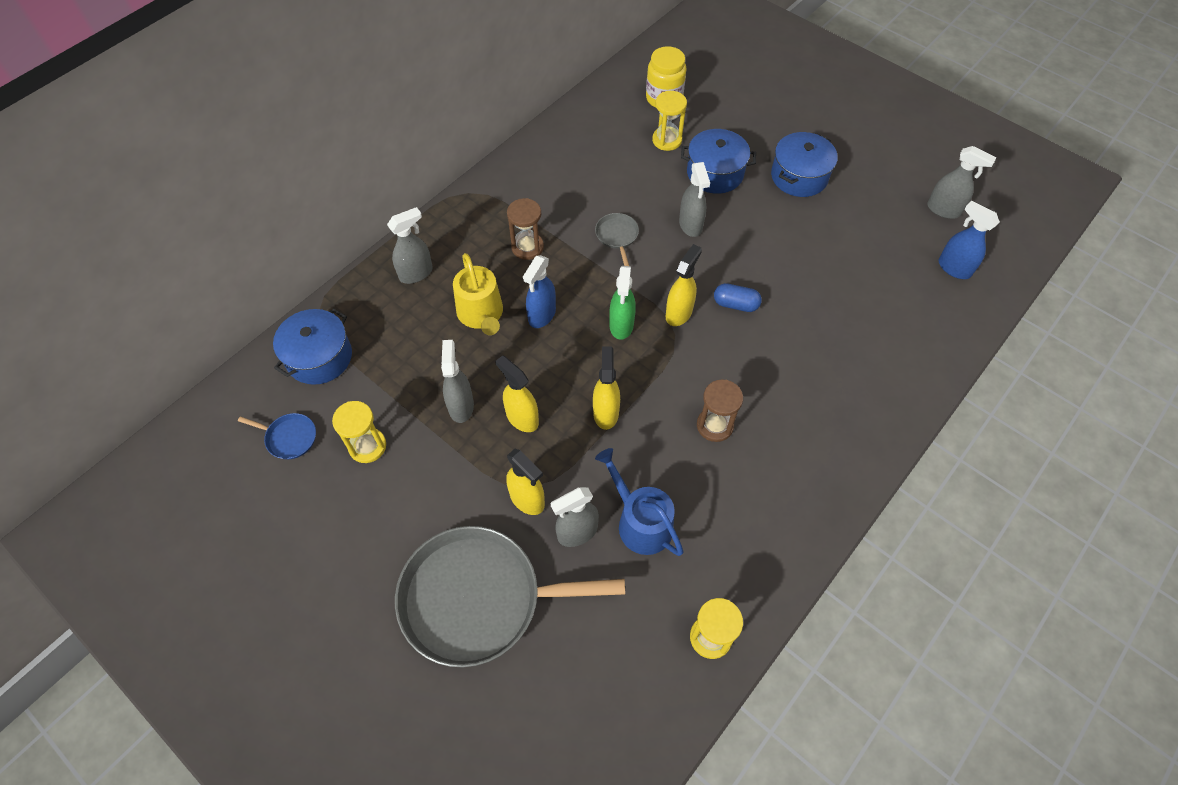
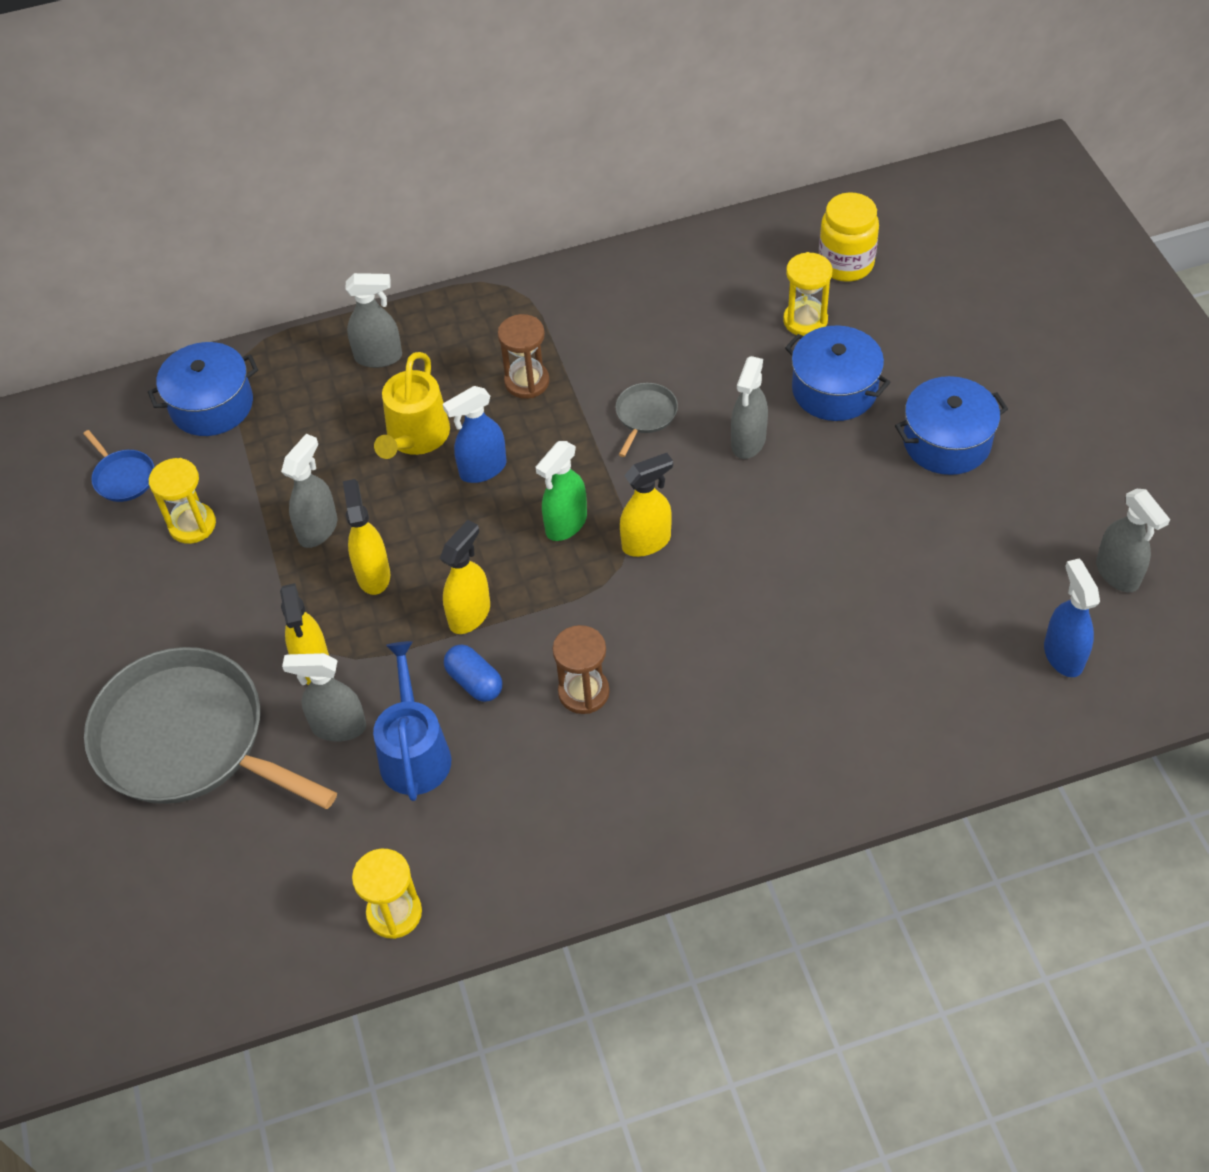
camera: 35 degrees right, 5 degrees down
(735, 304) = (726, 564): blue capsule -> blue capsule (474, 682)

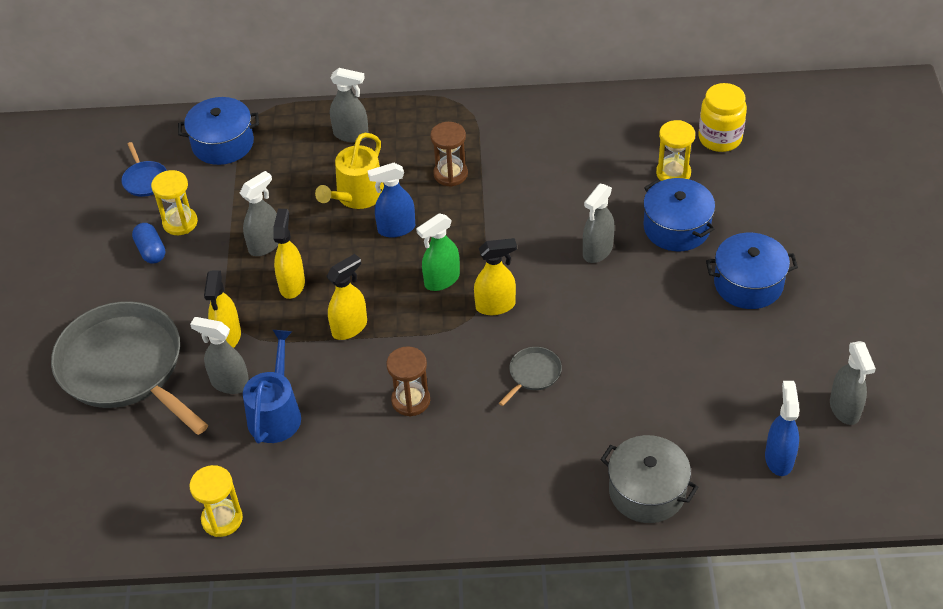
camera: 15 degrees right, 5 degrees down
(474, 682) = (336, 375): blue capsule -> blue capsule (151, 251)
(645, 415) = (528, 216): grey pan -> grey pan (533, 374)
(920, 737) = (647, 491): none -> grey pot

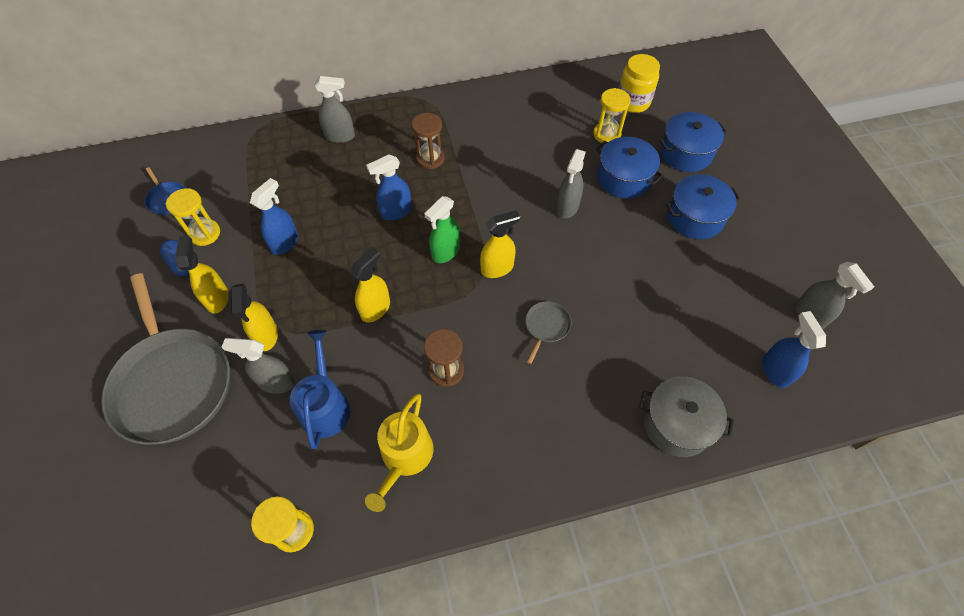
camera: 15 degrees left, 10 degrees up
(125, 367) = (173, 383): grey pan -> grey pan turned 150 degrees counterclockwise
(223, 143) = (231, 158): blue pot -> blue pot (686, 153)
(265, 245) = (285, 243): grey spray bottle -> blue spray bottle
(292, 284) = (316, 276): yellow spray bottle -> yellow spray bottle (217, 298)
(357, 196) = (356, 188): yellow watering can -> yellow watering can (405, 457)

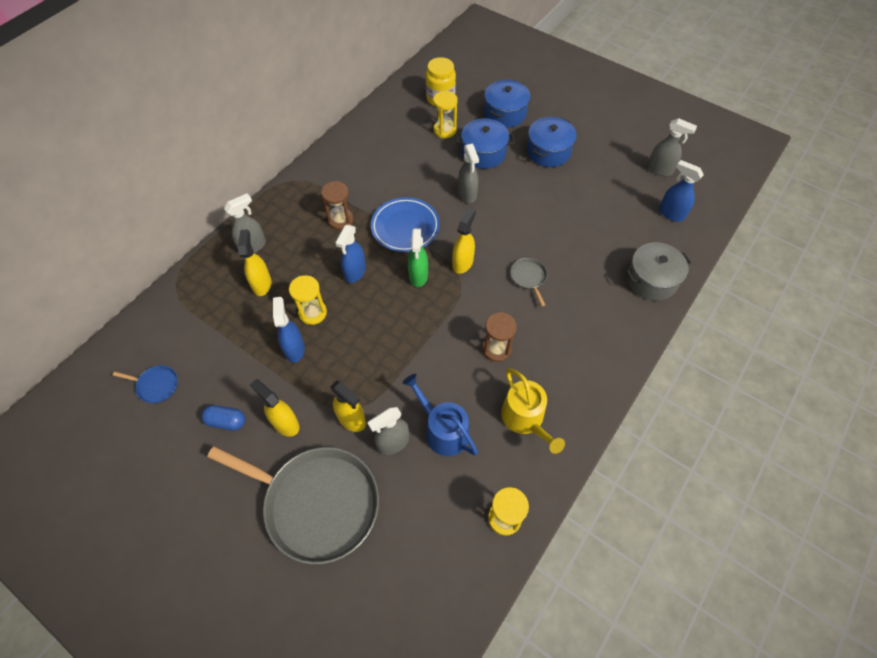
camera: 40 degrees left, 0 degrees up
(205, 233) = (220, 387): yellow hourglass -> yellow hourglass (312, 313)
(376, 309) = (410, 345): yellow spray bottle -> yellow spray bottle (262, 284)
(478, 201) = (405, 227): none -> blue plate

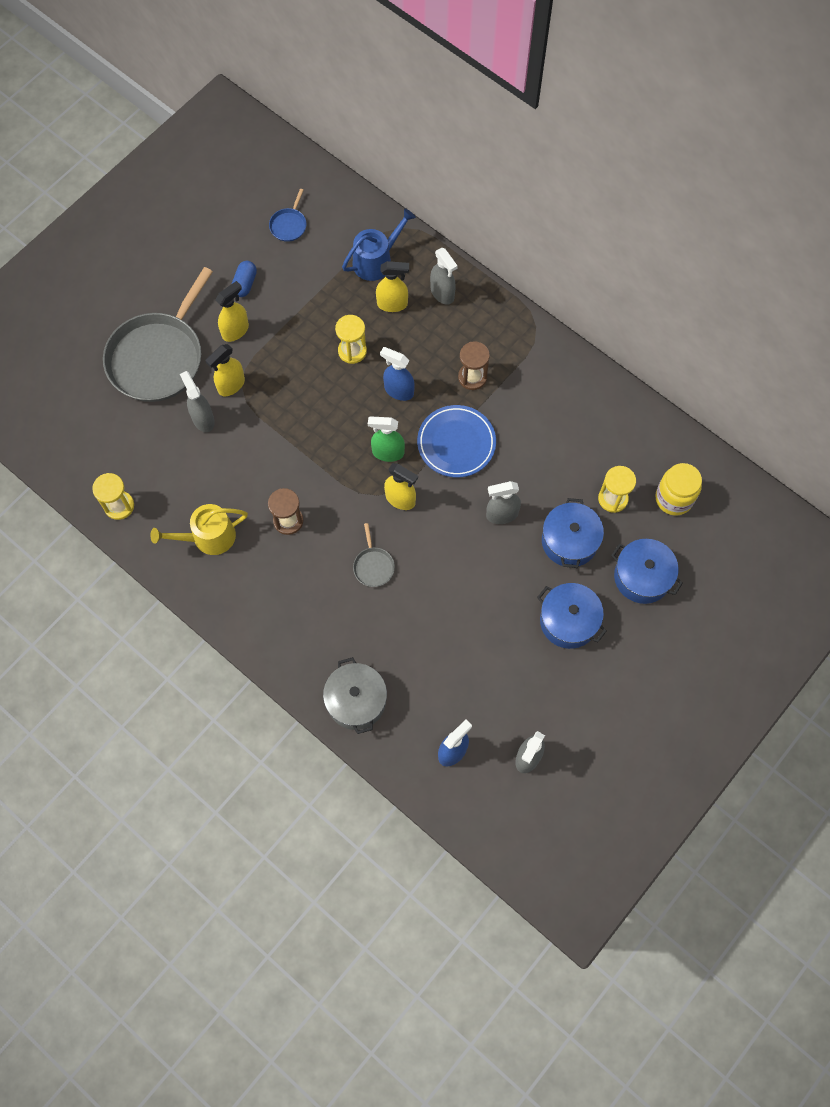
camera: 95 degrees right, 10 degrees up
(294, 349) = (312, 336): blue spray bottle -> none
(443, 430) = (208, 462): blue watering can -> blue watering can (376, 260)
(528, 277) = (373, 566): grey pan -> grey pan turned 90 degrees clockwise

